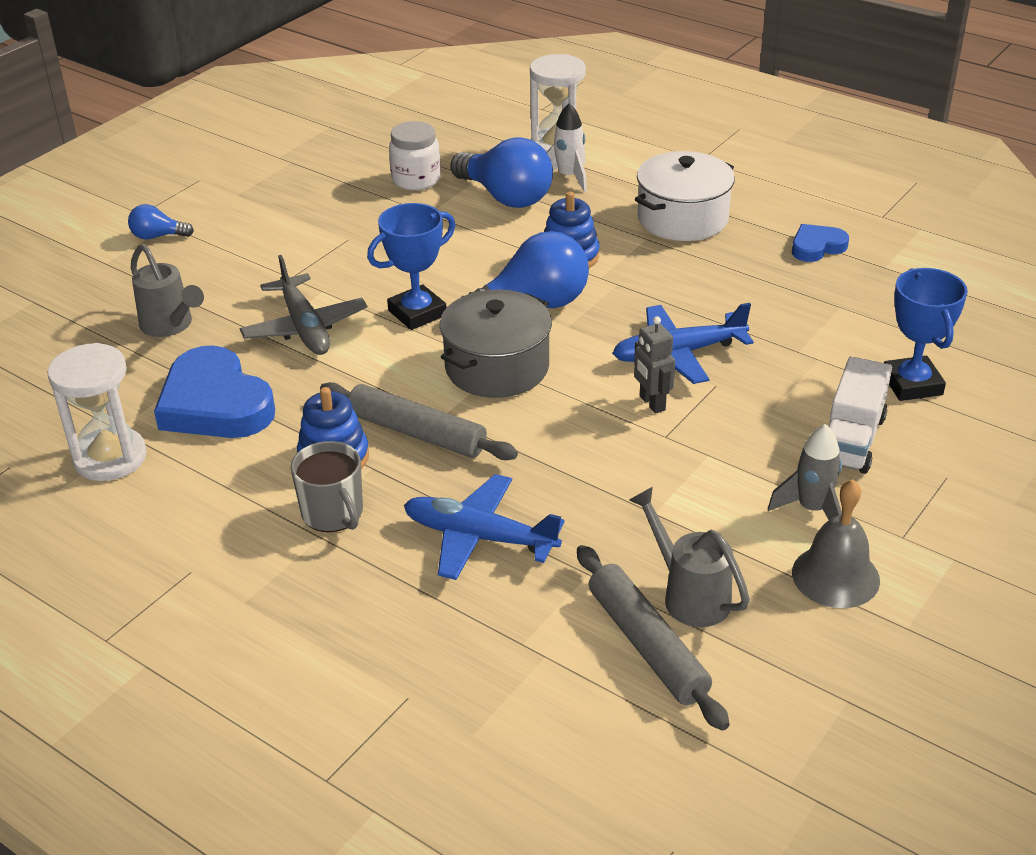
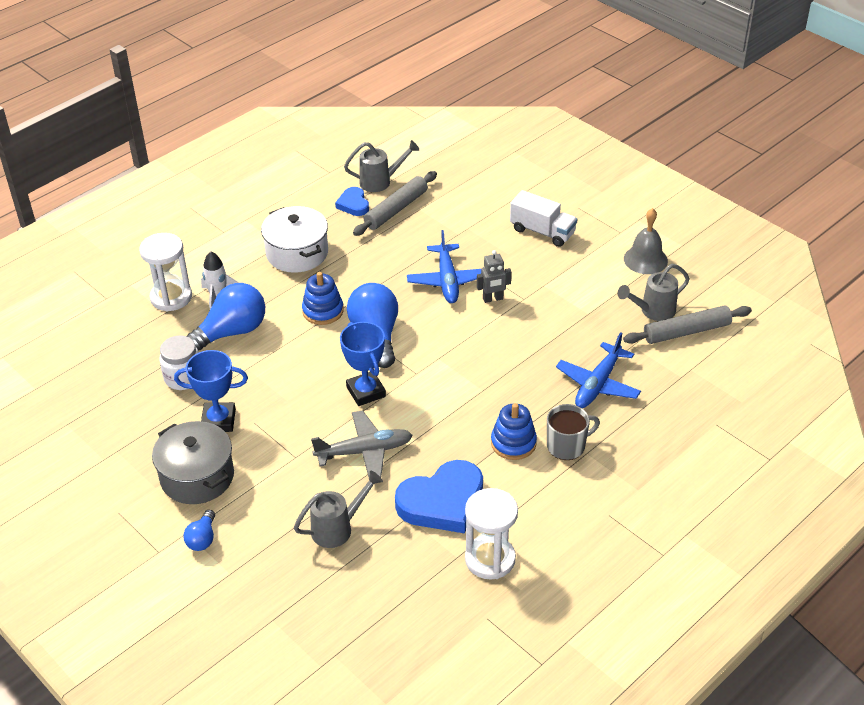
camera: 80 degrees left, 5 degrees up
(417, 433) = (497, 402): grey rolling pin -> grey rolling pin (396, 209)
(497, 367) = (439, 360): grey pot -> grey pot (197, 477)
(812, 509) = (595, 257): grey rocket -> none
(886, 262) = (380, 182): none -> grey watering can
(912, 384) = (500, 200): blue trophy -> blue trophy (218, 421)

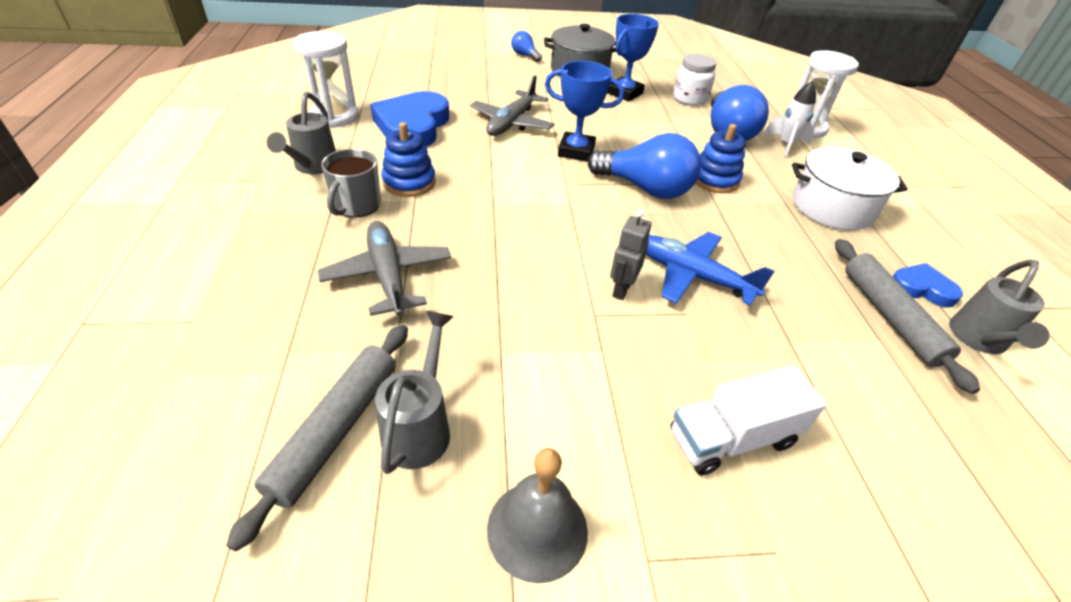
camera: 125 degrees right, 0 degrees up
(337, 528) = (461, 87): grey watering can -> grey watering can (313, 167)
(598, 384) = (388, 275): blue plane -> grey plane

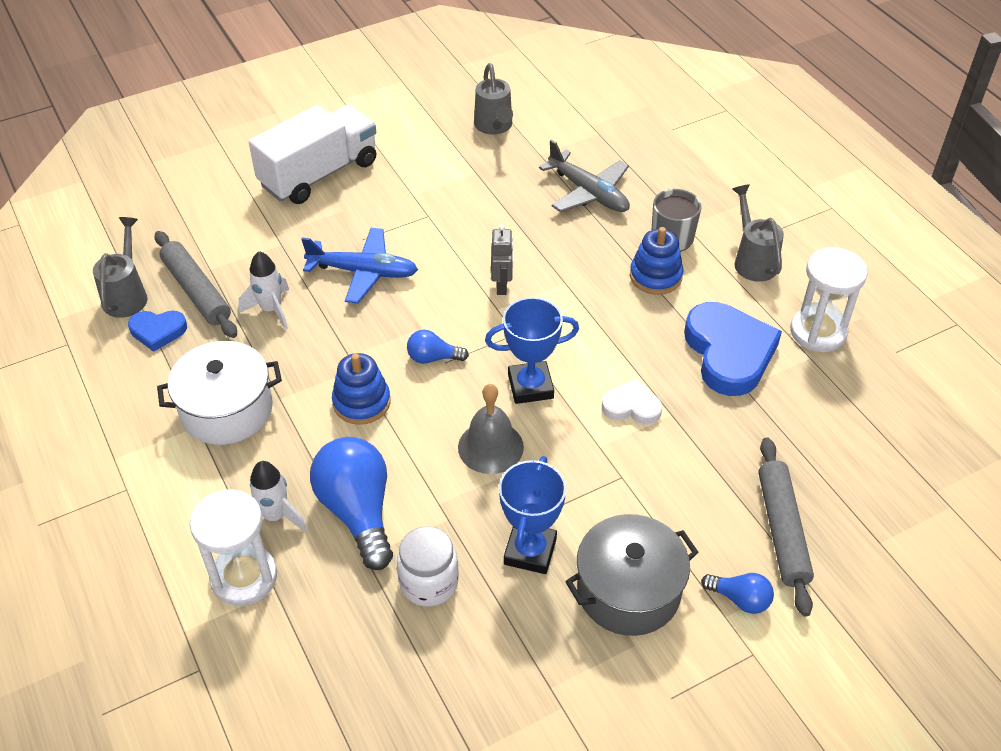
camera: 160 degrees right, 5 degrees up
(336, 430) = (535, 113): grey rolling pin -> grey rolling pin (782, 530)
(512, 123) = (631, 406): grey plane -> white heart
(537, 529) = (410, 111): grey bell -> grey bell (490, 447)
(621, 289) = (416, 240): grey robot -> grey robot (502, 286)
(645, 188) = (433, 358): blue light bulb -> blue light bulb, size x0.50
(732, 438) = (319, 174): white truck -> white truck, size x1.50
(798, 271) = (271, 309): none -> white rocket

